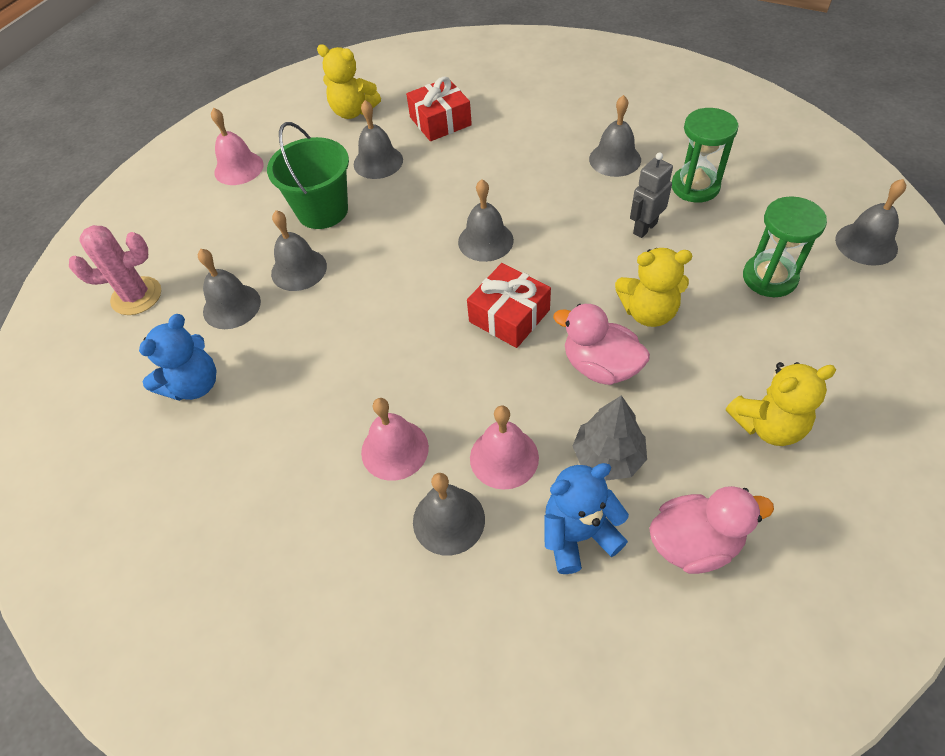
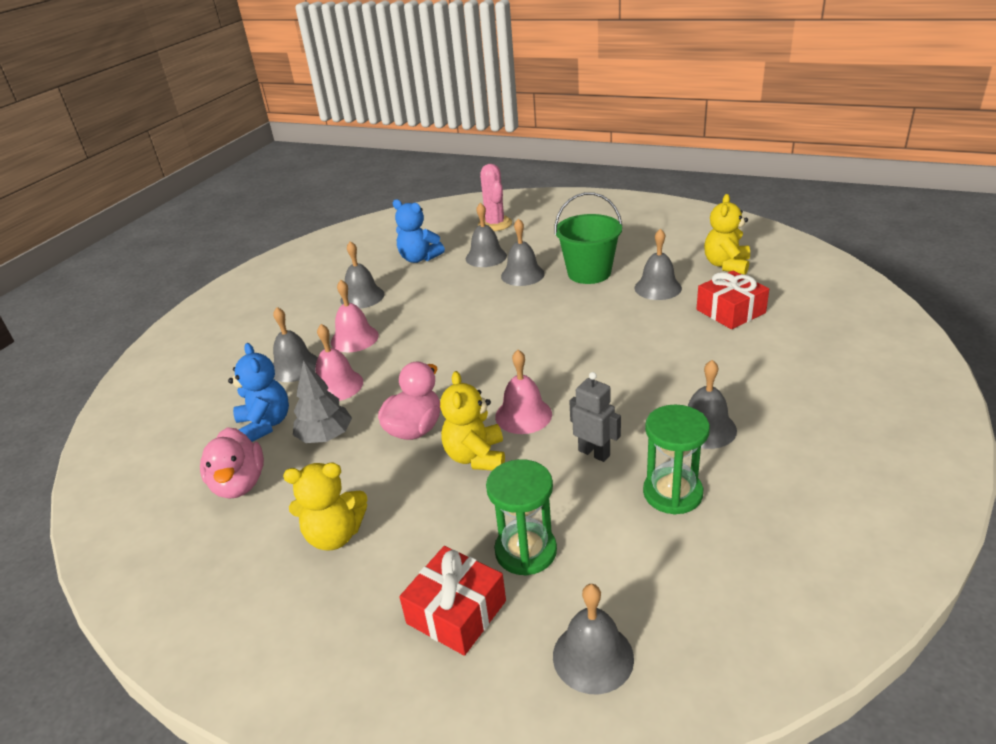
camera: 85 degrees right, 20 degrees down
(239, 168) = (632, 230): pink bell -> pink bell (523, 415)
(485, 241) = (563, 355): grey bell -> grey bell (362, 297)
(509, 316) = (473, 376): red gift -> red gift (456, 612)
(768, 425) = (335, 535): yellow teddy bear -> yellow teddy bear turned 75 degrees counterclockwise

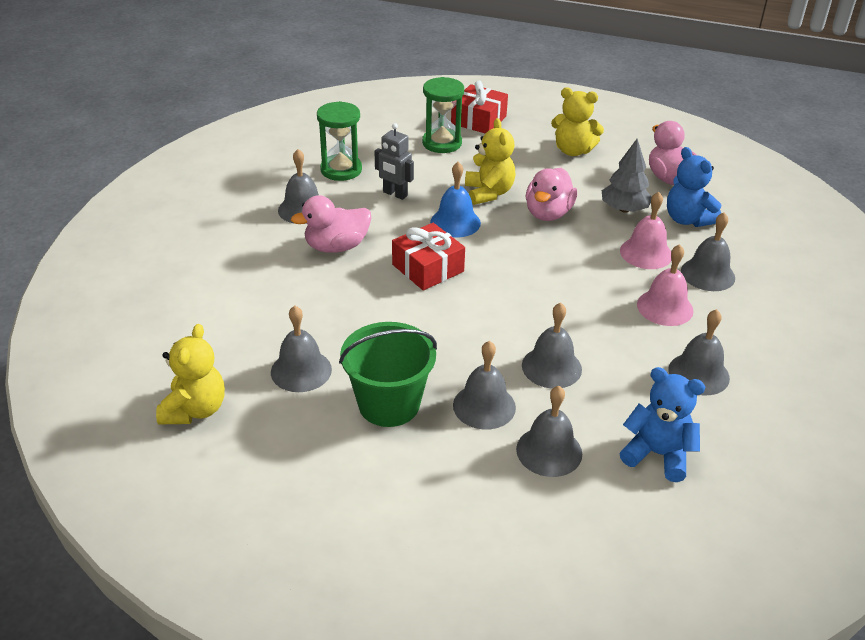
camera: 170 degrees right, 5 degrees up
(335, 535) = (573, 151): yellow teddy bear -> yellow teddy bear turned 150 degrees counterclockwise
(495, 224) = (558, 550): pink cactus -> none
(523, 415) = (455, 222): pink bell -> blue bell
(593, 656) = (401, 106): grey bell -> grey bell (551, 367)
(653, 384) = (336, 246): none -> pink duck
(730, 311) = (227, 328): red gift -> red gift (428, 268)

